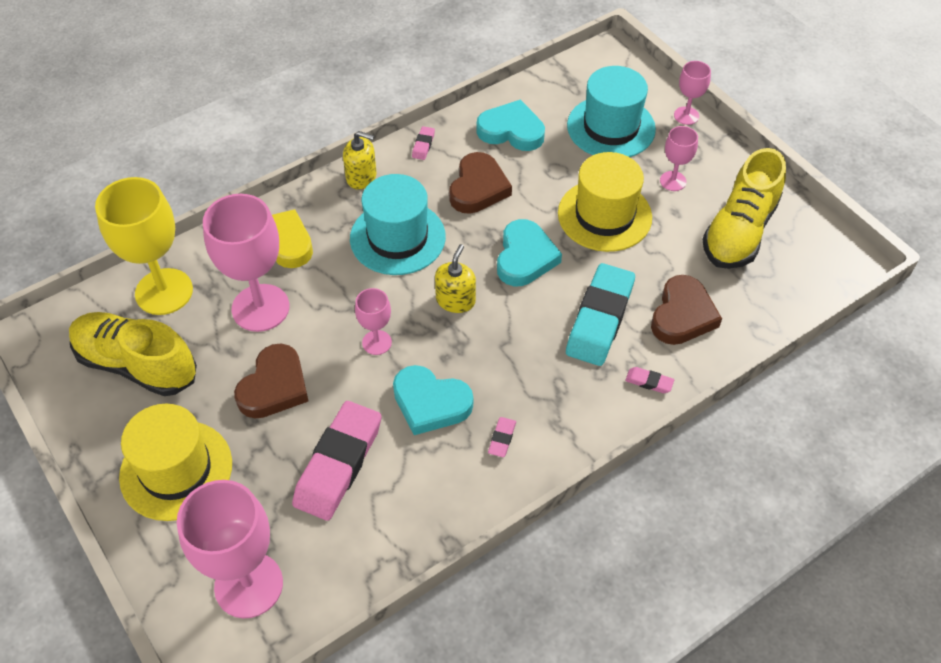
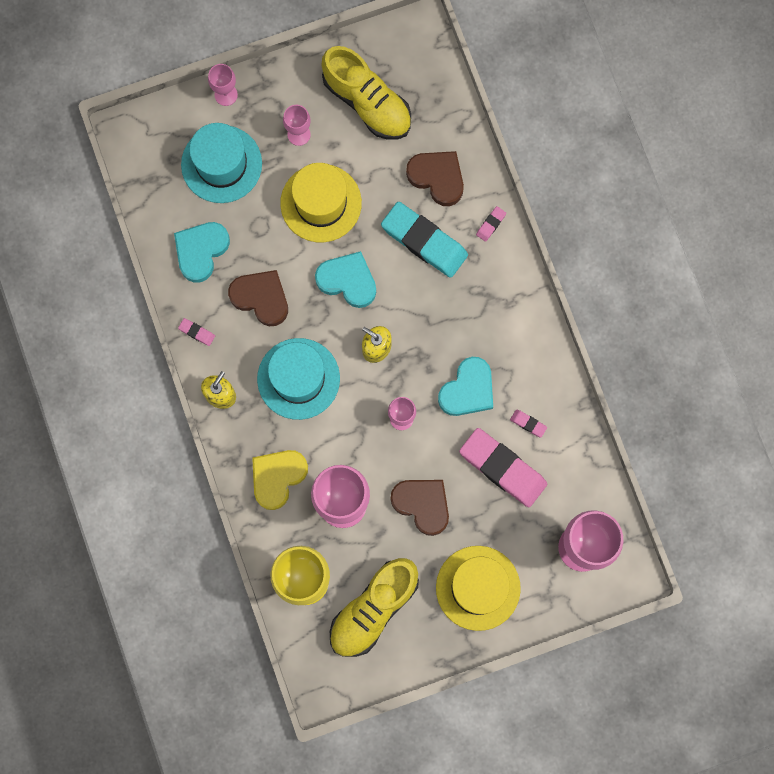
camera: 75 degrees left, 25 degrees up
(502, 438) = (511, 346): pink eraser -> pink eraser (528, 423)

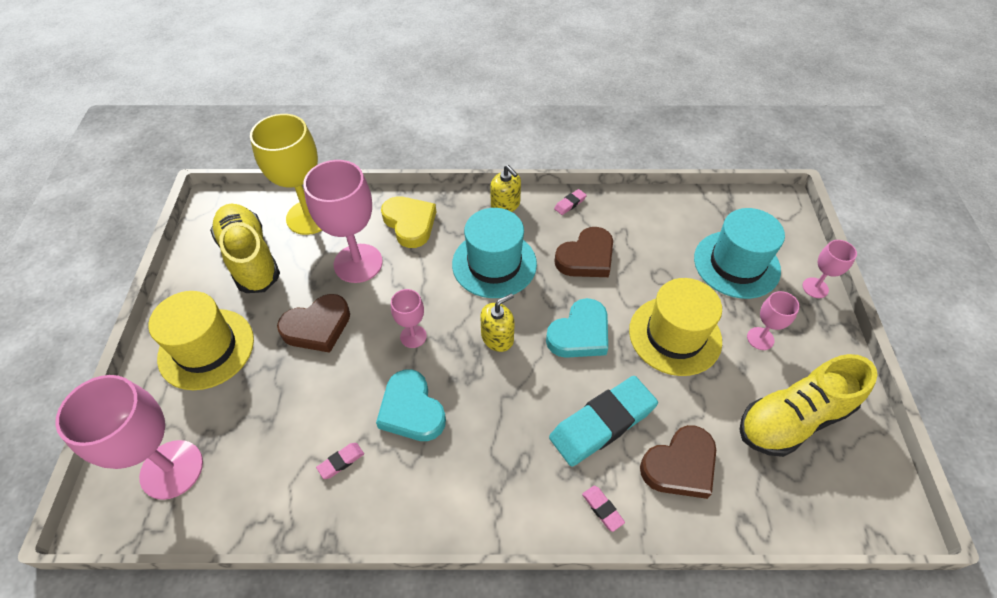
camera: 110 degrees right, 25 degrees down
(201, 251) = (648, 226): turquoise heart -> none
(502, 468) = (308, 415): pink eraser -> none

